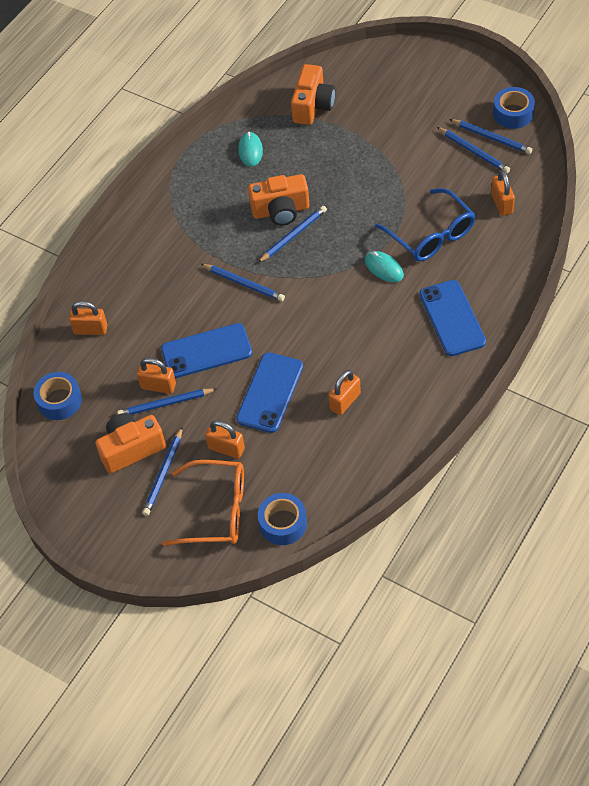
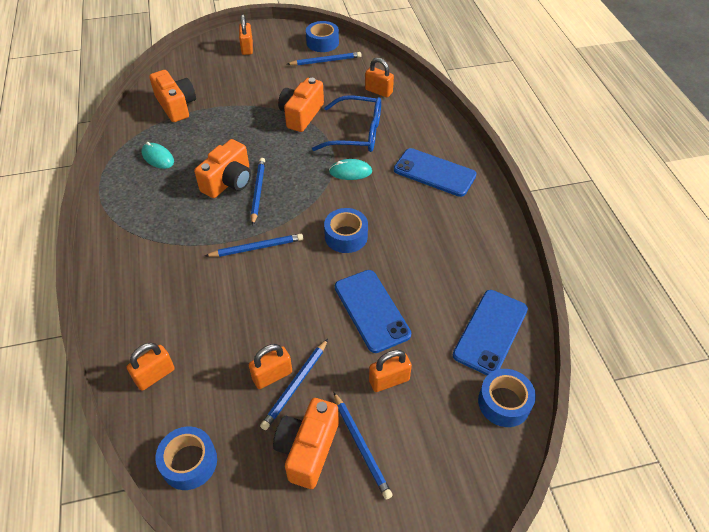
camera: 50 degrees left, 5 degrees down
(206, 351) = (283, 317): blue phone -> blue phone (490, 332)
(217, 511) = (442, 438): orange glasses -> none
(317, 322) = (346, 236): none -> blue tape
(345, 401) = (433, 275): orange padlock -> orange padlock (247, 48)
(405, 184) = (301, 115): none -> orange camera
(473, 152) = (324, 74): blue pencil -> none

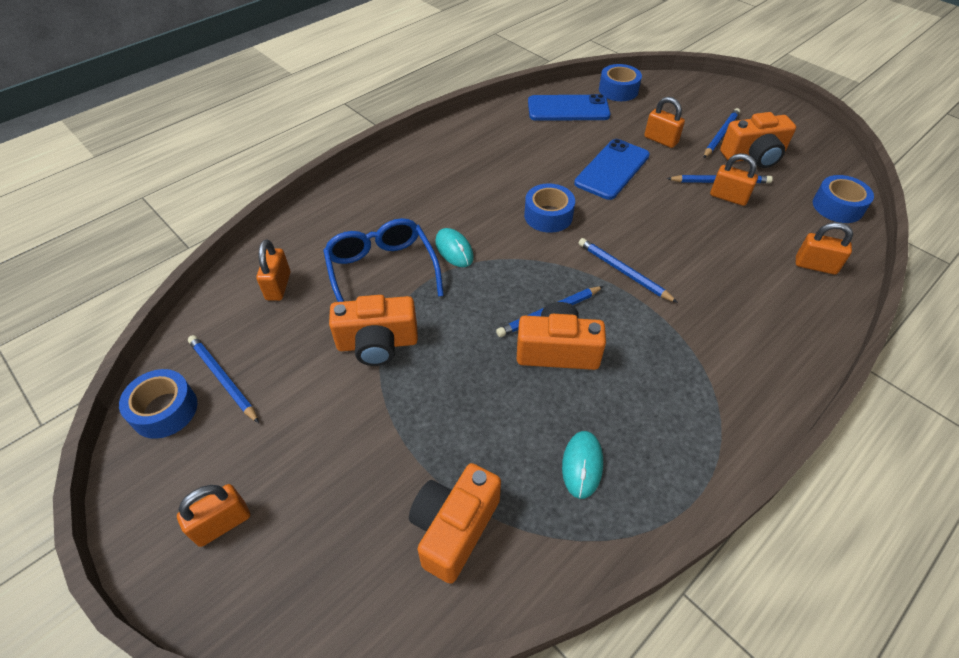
camera: 120 degrees left, 0 degrees up
(434, 173) = (408, 189): blue phone -> none

